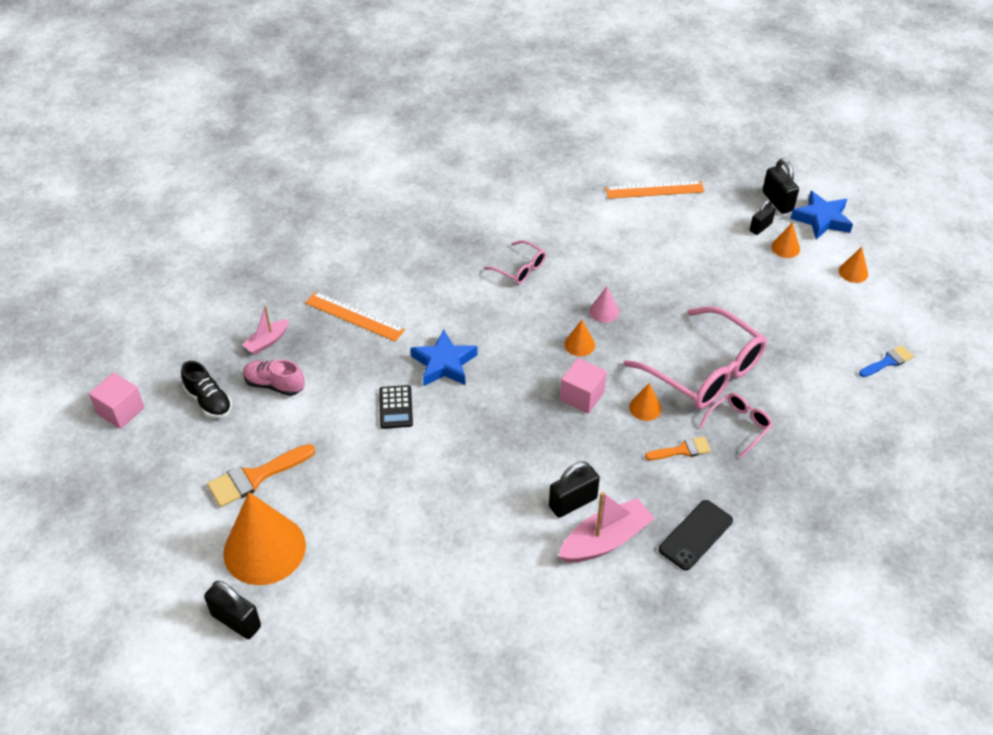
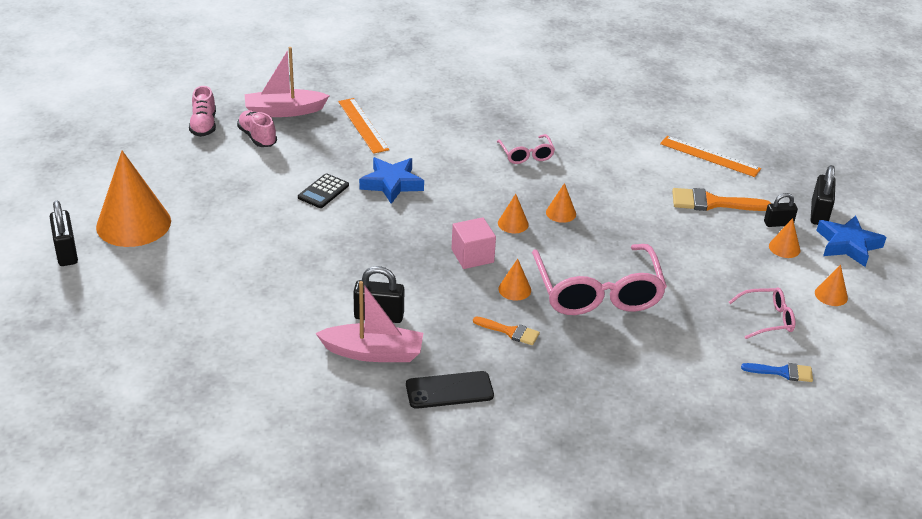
camera: 35 degrees right, 10 degrees down
(121, 411) = (143, 103): pink cube -> none
(209, 401) = (204, 125): black shoe -> pink shoe
(255, 477) = (179, 182): orange brush -> orange brush (712, 203)
(267, 341) = (284, 111): pink boat -> pink boat, size x1.70
(604, 311) = (561, 213): pink cone -> orange cone
(739, 425) = (580, 342): pink glasses -> pink glasses (767, 319)

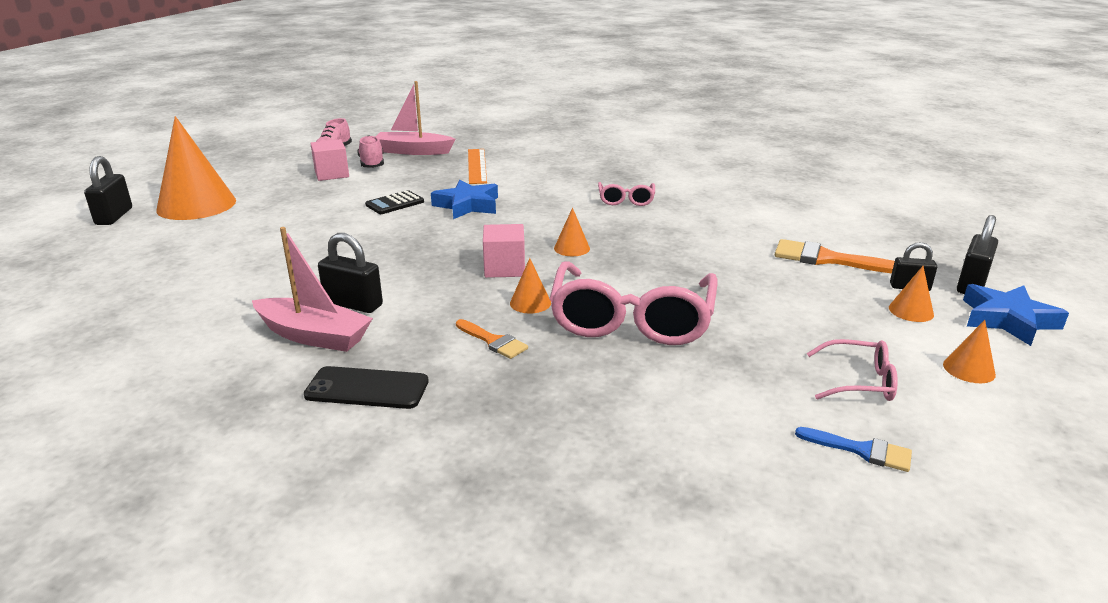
camera: 20 degrees right, 10 degrees down
(229, 159) = (332, 174): none -> pink cube
(561, 213) = (633, 246): orange cone -> none
(710, 156) = (840, 222): orange ruler -> none

